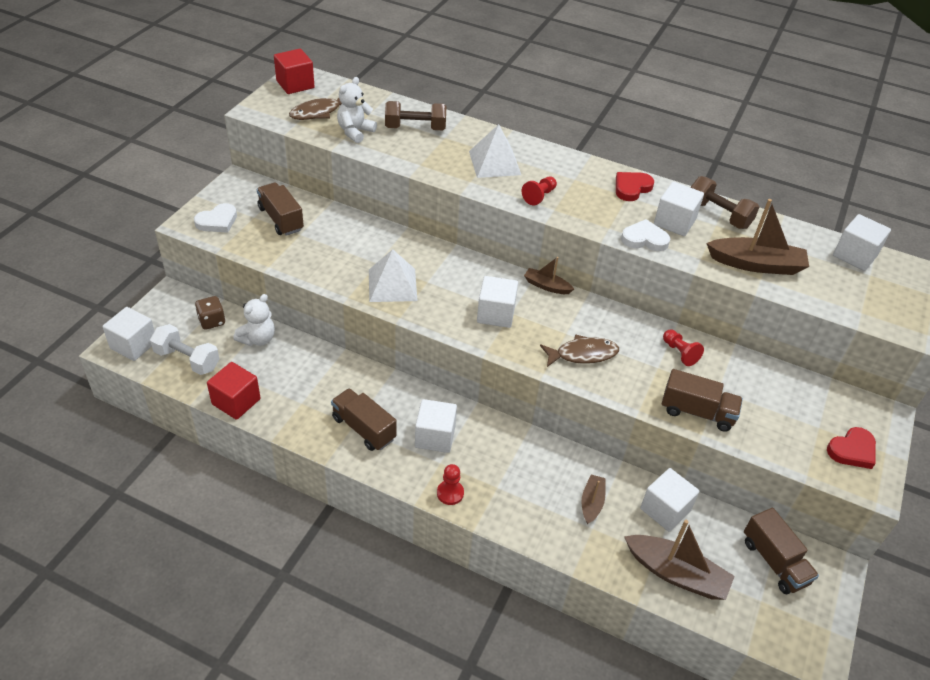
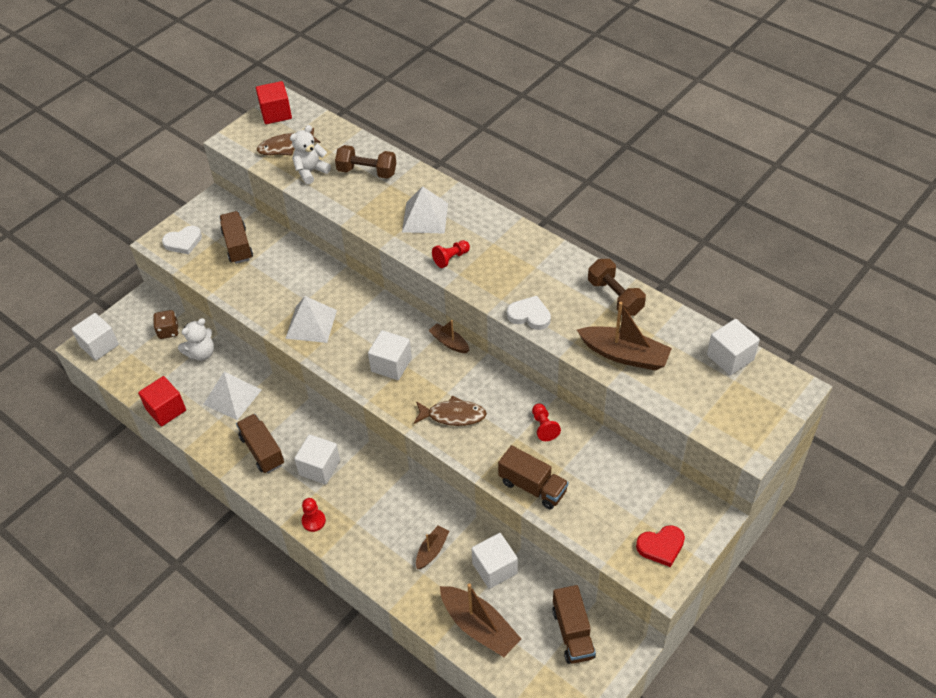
camera: 20 degrees right, 5 degrees up
(187, 360) = (138, 365): white dumbbell -> none
(309, 378) = (232, 397): none -> white pyramid
(631, 188) = (543, 258): red heart -> none
(674, 222) = (567, 300): white cube -> none

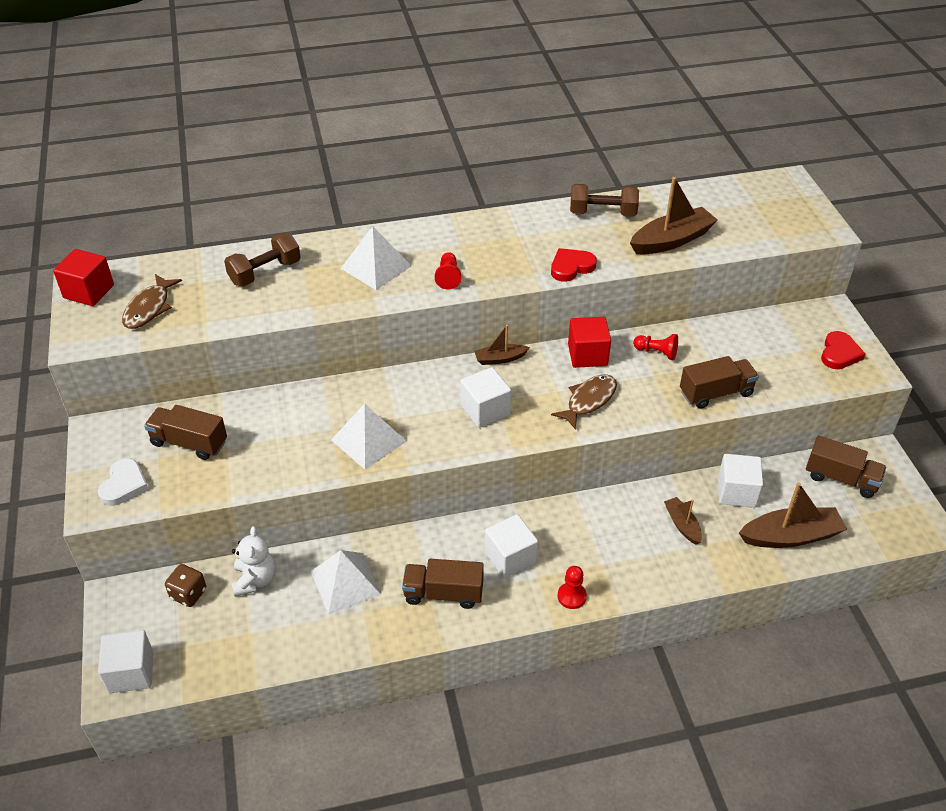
camera: 55 degrees left, 5 degrees down
(166, 410) = (300, 652): red cube -> red cube (587, 355)
(311, 171) = (210, 308): white teddy bear -> none
(529, 315) = (571, 267): white heart -> red heart
(730, 357) = (728, 192): white cube -> none

